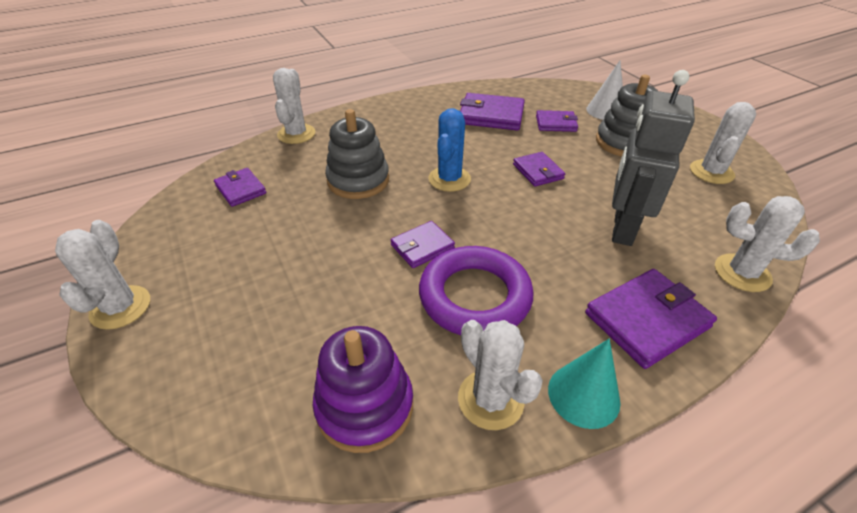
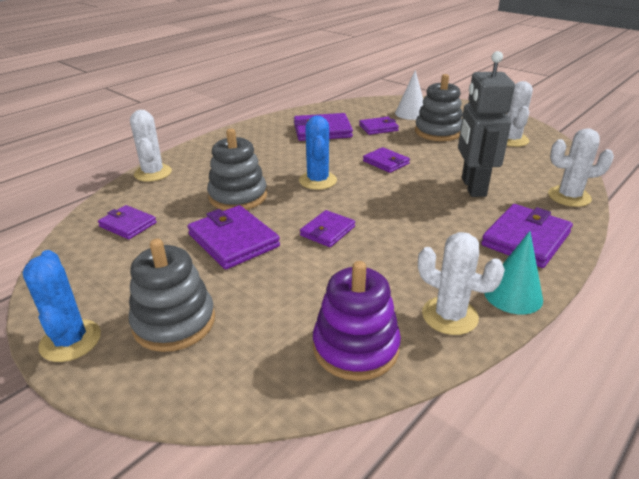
camera: 20 degrees left, 10 degrees down
(120, 307) = (70, 341): white cactus -> blue cactus
(215, 315) = (174, 322): none -> grey stacking toy
(323, 233) = (233, 240): none -> purple wallet
(475, 296) = (393, 254): purple ring -> none

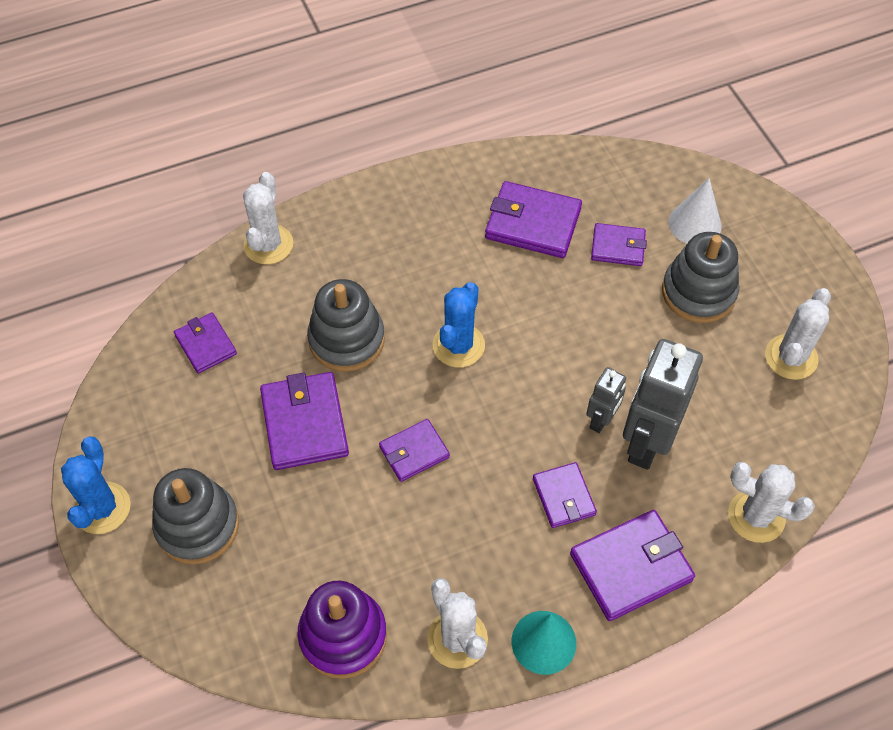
camera: 25 degrees right, 25 degrees up
(386, 162) = (571, 340): purple wallet -> purple wallet (564, 497)
(436, 186) = (601, 420): none -> grey robot

